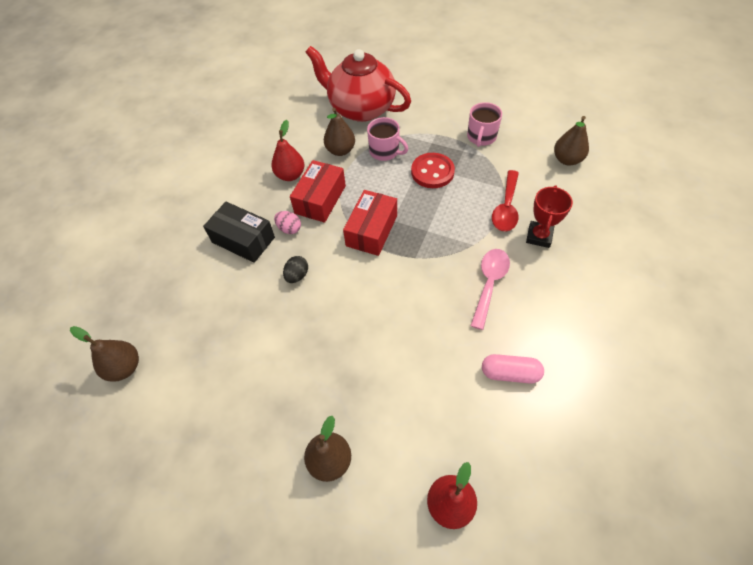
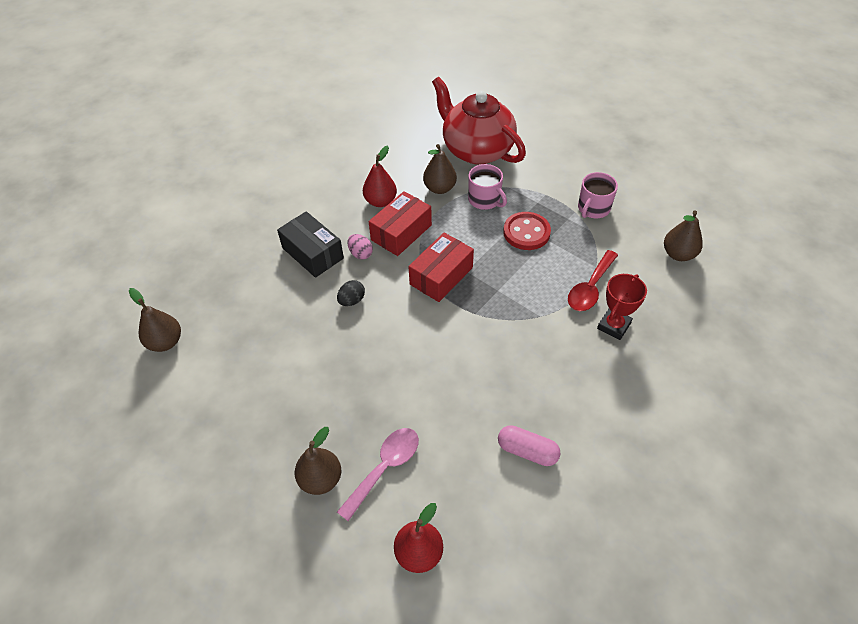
camera: 15 degrees right, 5 degrees down
(489, 284) = (541, 359): pink spoon -> pink spoon (385, 468)

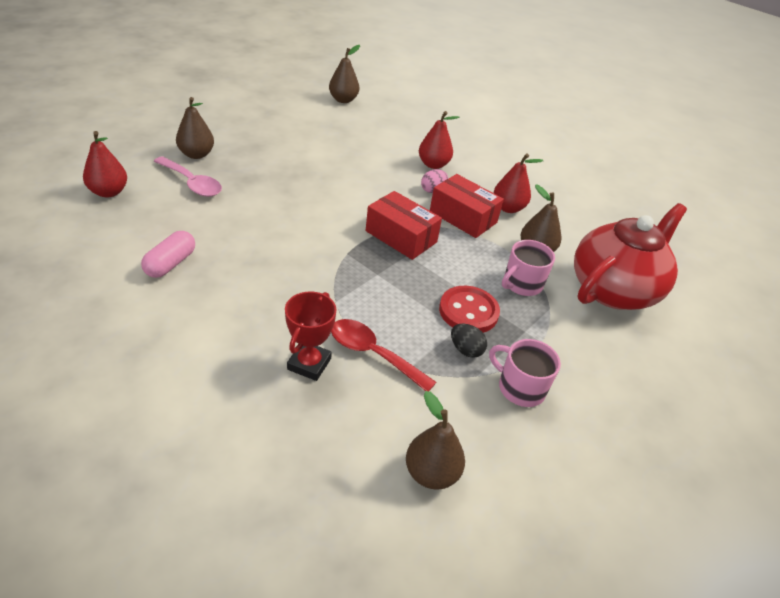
camera: 85 degrees right, 10 degrees down
(312, 253) = (433, 164): black box -> red pear
(352, 300) = (373, 181): black egg -> black egg (465, 350)
(614, 326) = (309, 364): red trophy -> red trophy turned 75 degrees clockwise

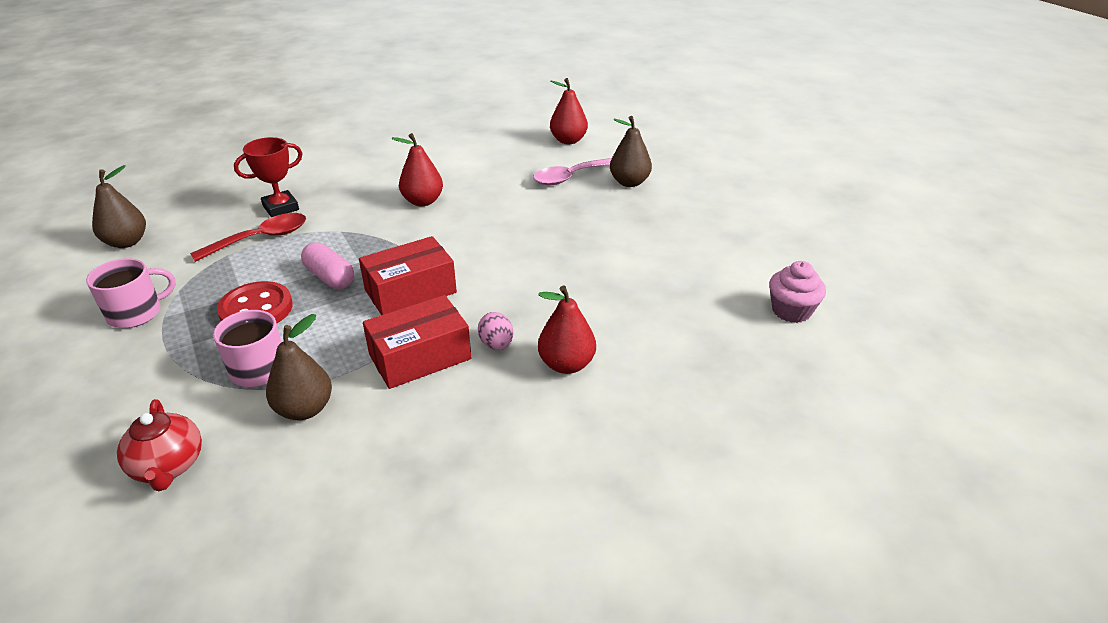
camera: 115 degrees right, 5 degrees down
(170, 264) = (448, 161): pink capsule -> pink capsule (330, 277)
(309, 364) = (281, 208): red trophy -> red trophy turned 75 degrees counterclockwise
(343, 100) = (791, 311): brown pear -> pink cupcake
(465, 350) = (212, 292): black egg -> none
(508, 208) = (416, 416): red pear -> red pear (422, 201)
(614, 289) = (168, 466): red teapot -> red teapot, size x0.49

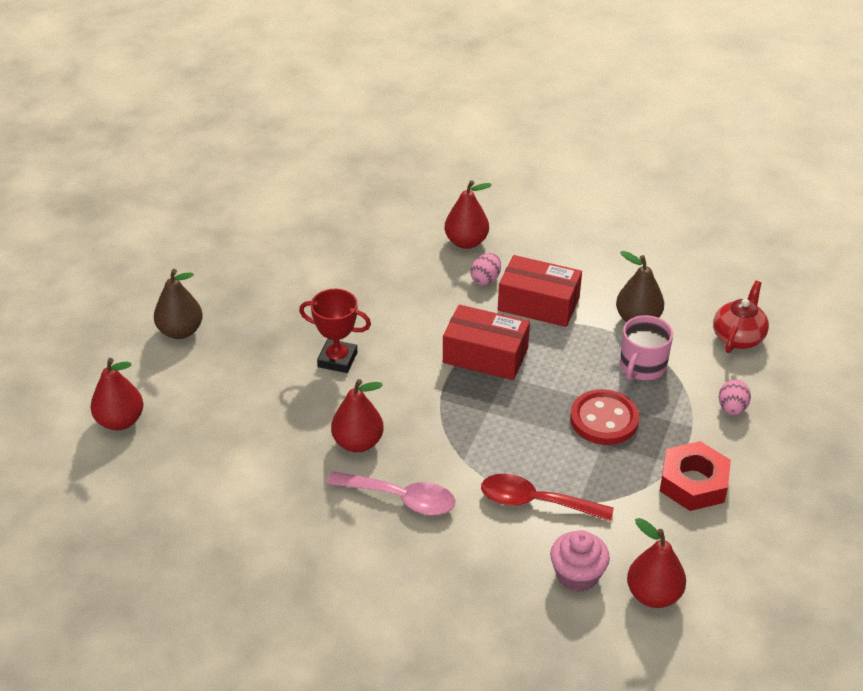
camera: 130 degrees left, 5 degrees up
(127, 242) = (653, 595): brown pear -> red pear
(132, 388) = (732, 408): none -> pink egg
(136, 313) = (693, 483): pink mug -> red nut
(281, 208) = (480, 536): red trophy -> red trophy (337, 360)
(330, 277) = (524, 411): pink capsule -> none
(571, 177) = (206, 373): pink spoon -> pink spoon (401, 498)
(791, 311) = (300, 180): pink cupcake -> pink cupcake (577, 575)

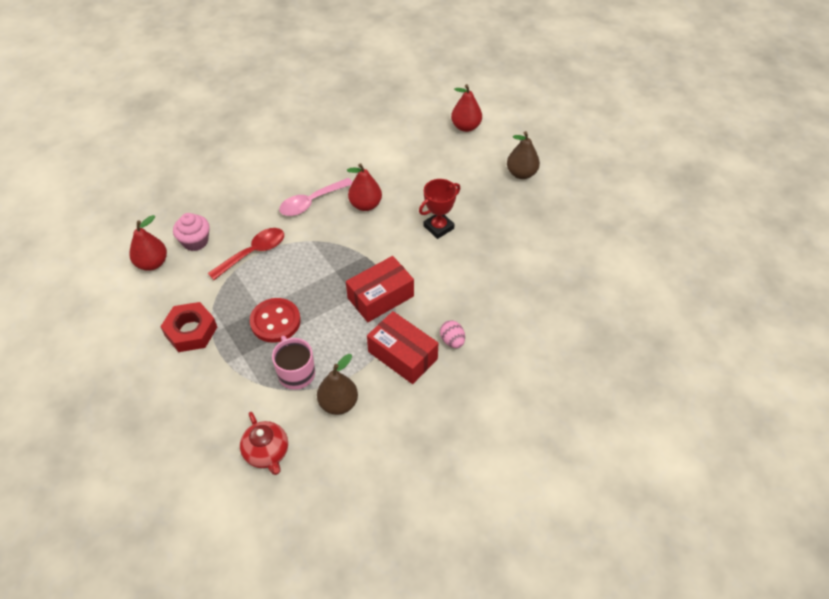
camera: 125 degrees right, 10 degrees up
(466, 242) = (502, 354): red pear -> none
(538, 304) = (402, 355): red box -> red box turned 75 degrees clockwise
(732, 408) = (217, 396): pink egg -> none

